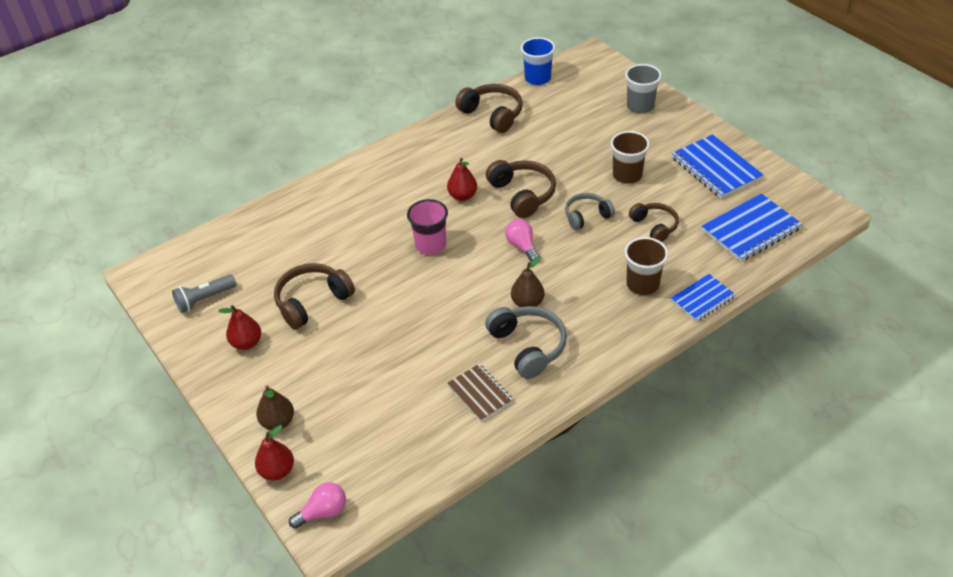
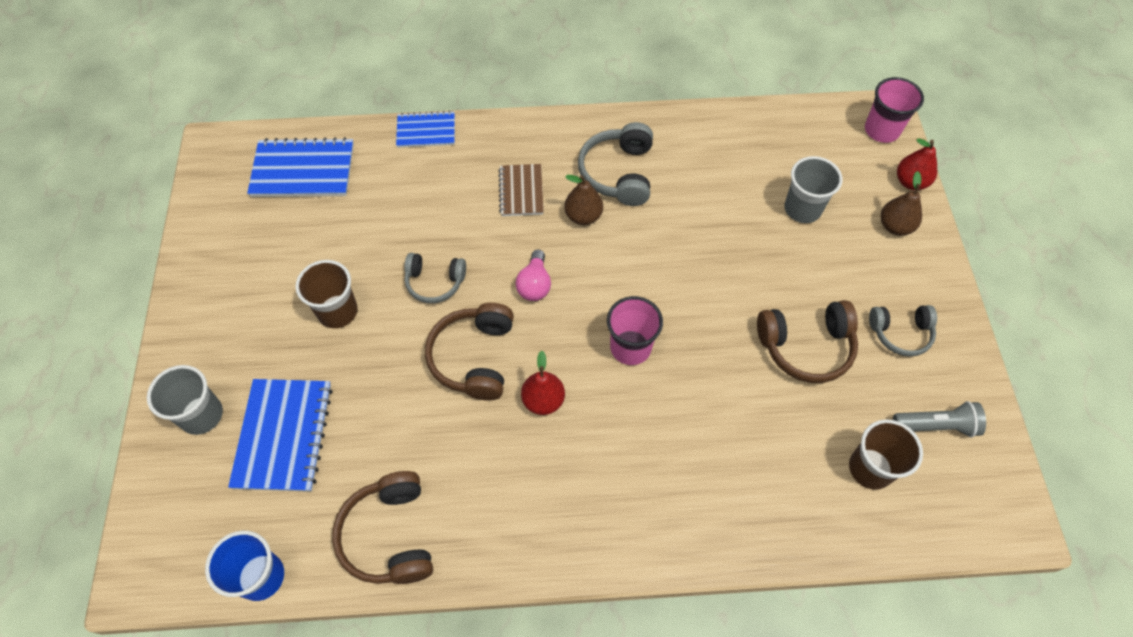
camera: 150 degrees left, 15 degrees up
(247, 343) = (900, 333): red pear -> grey headphones
(323, 512) = (881, 130): pink light bulb -> pink cup
(362, 396) = (802, 209): none -> grey cup
(480, 393) = (693, 155): brown notebook -> brown notebook (521, 191)
(642, 284) = (461, 174): brown cup -> brown cup (870, 468)
(654, 226) = (383, 228): brown headphones -> none
(715, 168) = (242, 260): blue notebook -> blue notebook (284, 436)

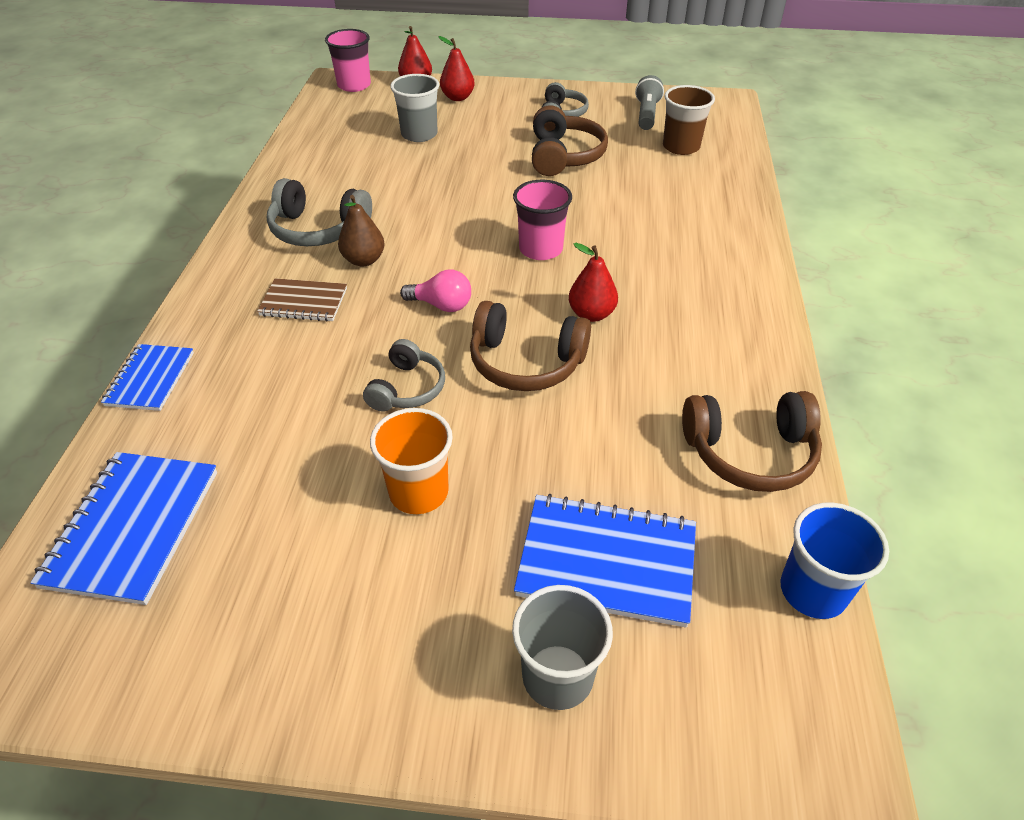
camera: 80 degrees left, 15 degrees down
(337, 311) = (418, 492): brown cup -> orange cup
(895, 226) = (457, 97): brown pear -> red pear

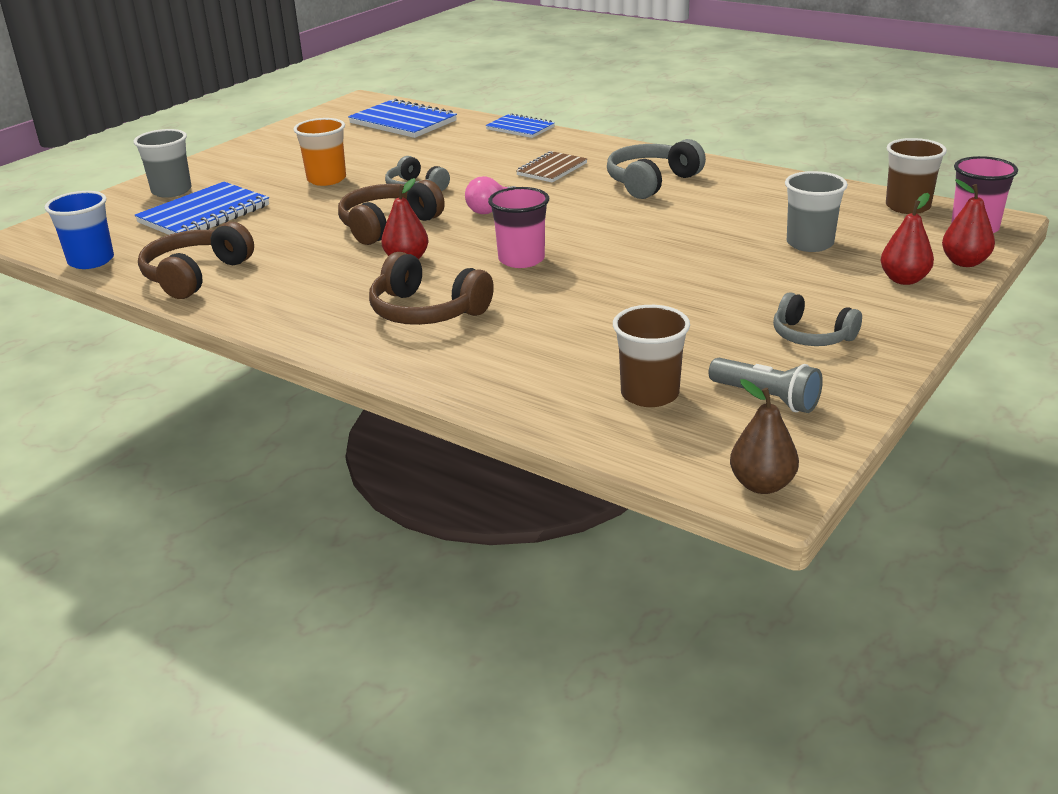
camera: 120 degrees right, 15 degrees down
(324, 110) = (907, 207): none -> brown cup
(364, 260) = (585, 192): brown pear -> brown pear (762, 485)
(564, 156) = (691, 311): brown headphones -> brown headphones (426, 311)

